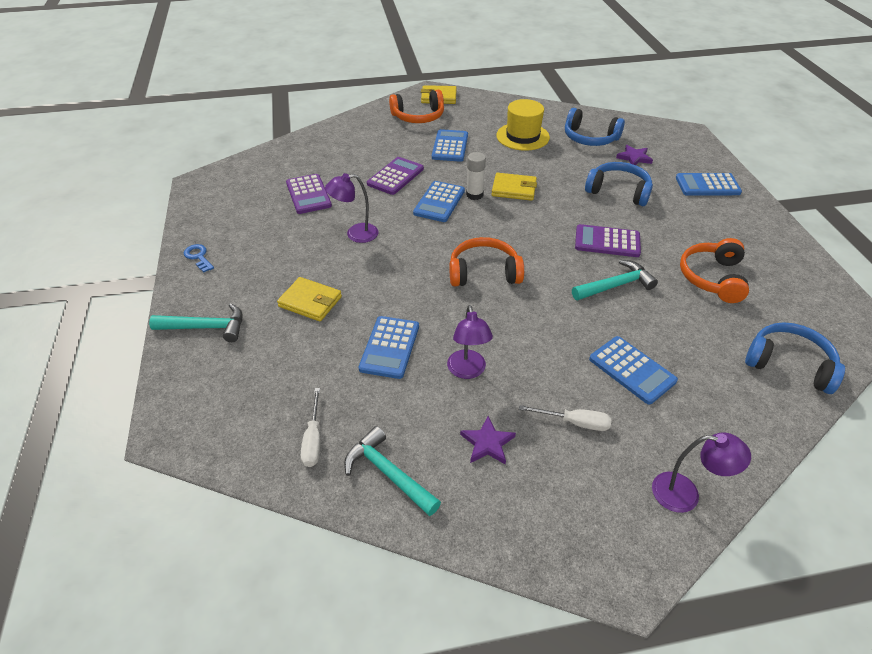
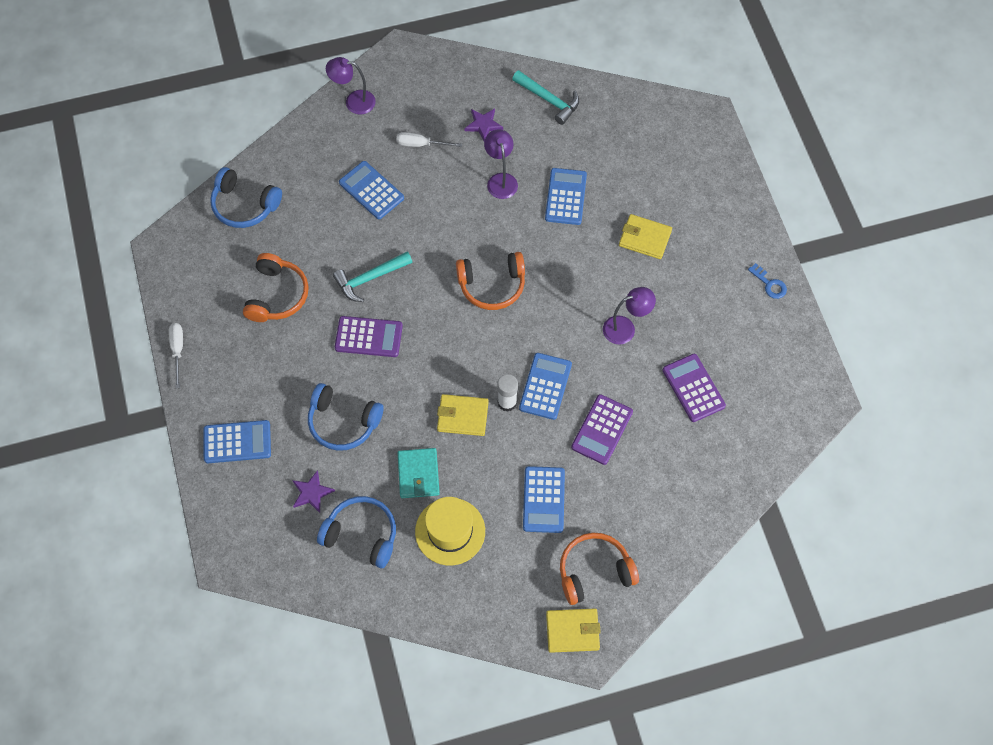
camera: 175 degrees right, 20 degrees up
(206, 327) = (724, 204): turquoise hammer -> none
(313, 439) = (605, 118): white screwdriver -> white screwdriver (178, 350)
(549, 162) = (418, 474): none -> turquoise wallet

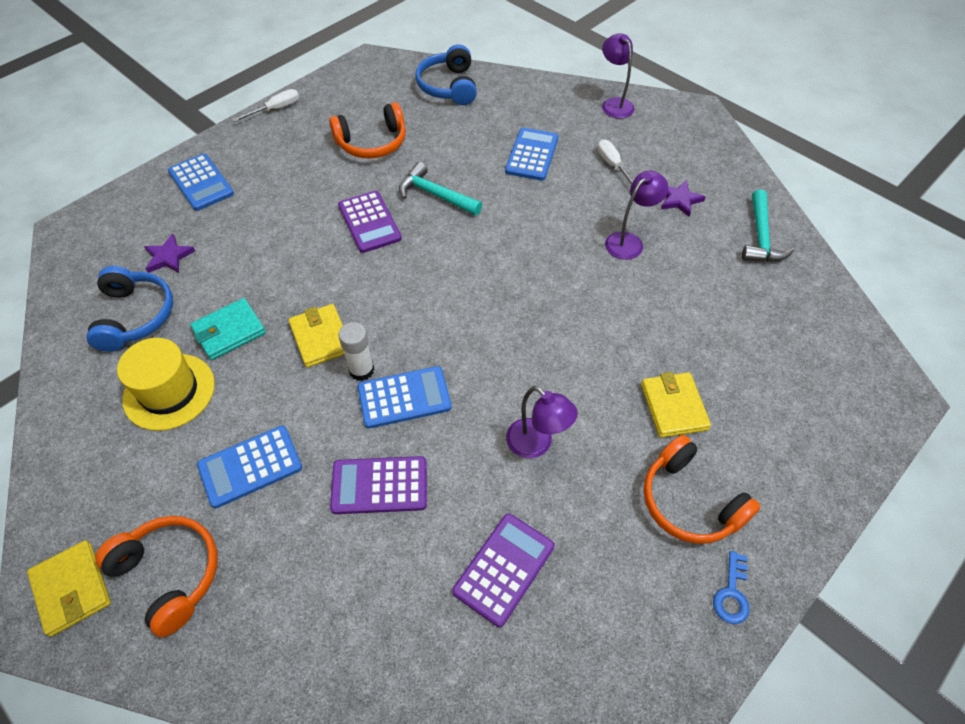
camera: 60 degrees right, 10 degrees down
(343, 422) = (261, 245): blue headphones -> none
(492, 285) = (498, 290): orange headphones -> orange headphones (689, 501)
(566, 197) = (659, 305): blue calculator -> none

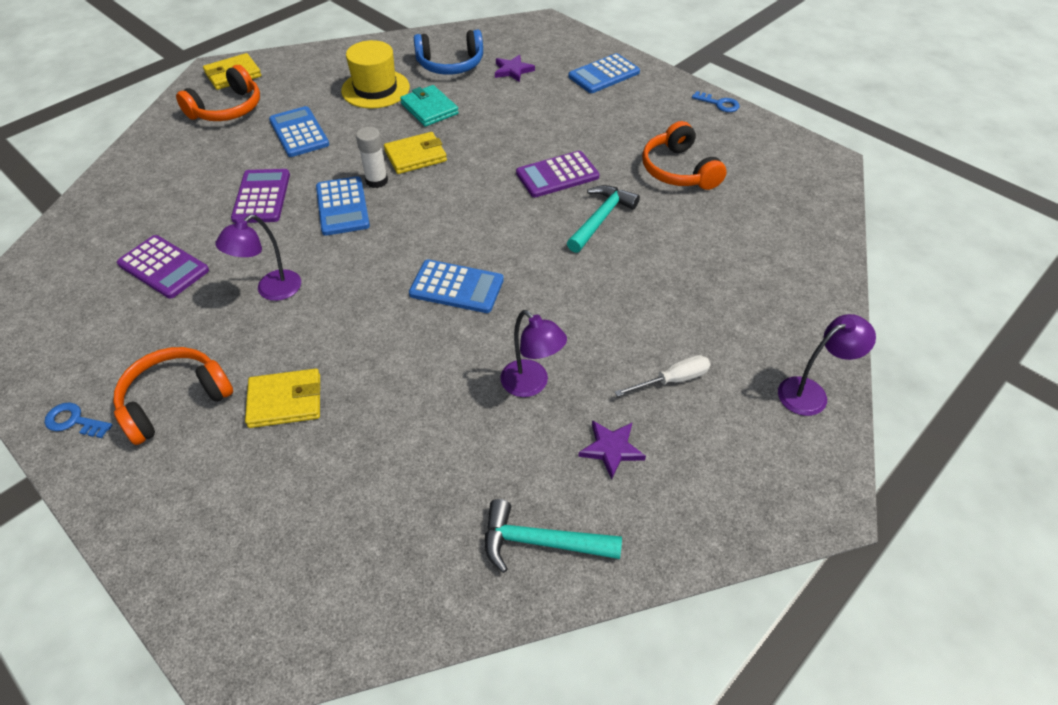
camera: 90 degrees right, 5 degrees down
(275, 109) = (719, 104): white screwdriver -> blue key
(449, 86) = (798, 225): blue headphones -> none
(532, 155) = (681, 299): blue calculator -> blue calculator (456, 287)

